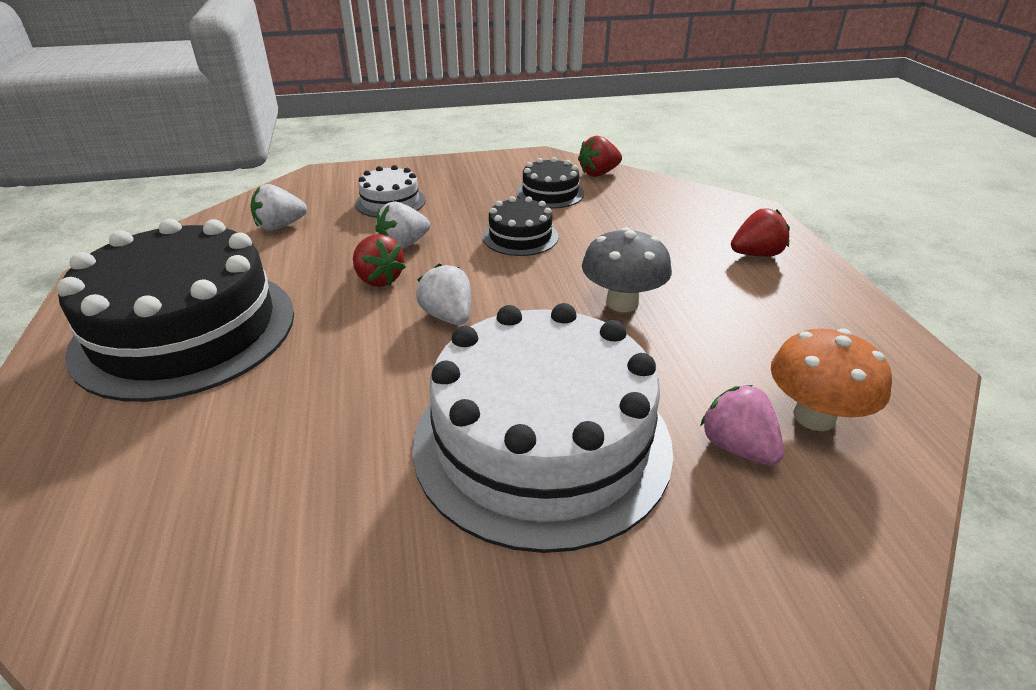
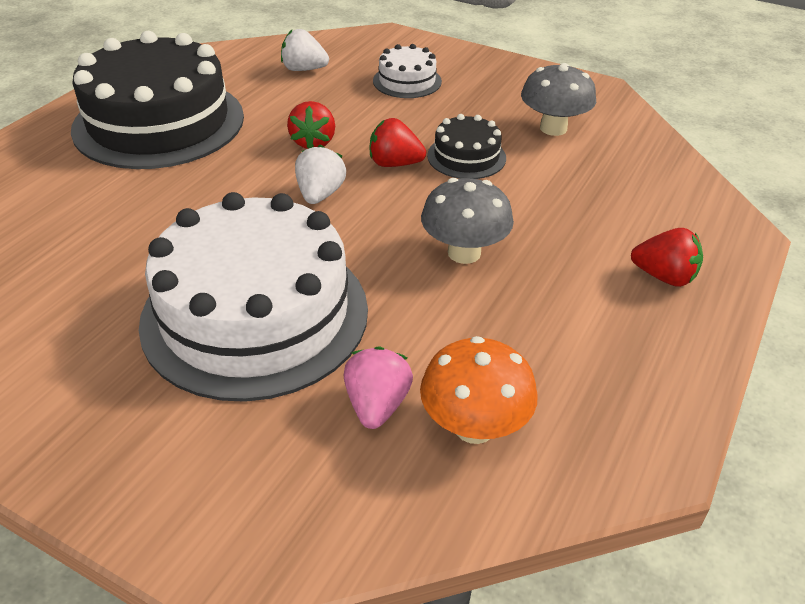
camera: 40 degrees right, 5 degrees up
(403, 245) = (367, 123): white strawberry -> none
(550, 193) = (553, 128): black cake -> grey mushroom
(598, 173) = (632, 128): red strawberry -> red strawberry (394, 164)

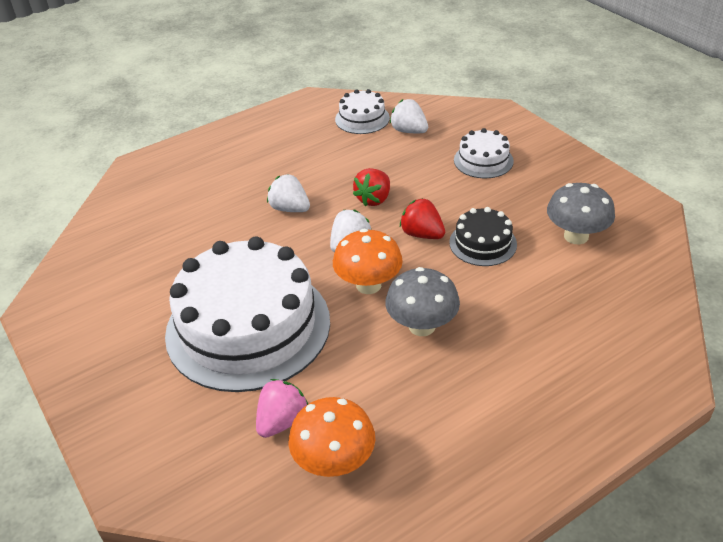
camera: 30 degrees right, 0 degrees up
(159, 122) = (277, 154): black cake -> none
(216, 175) = (290, 209): none -> white strawberry
(240, 68) = (362, 119): none -> white cake
(372, 229) = (368, 285): none -> orange mushroom
(664, 277) = (567, 399): red strawberry -> none

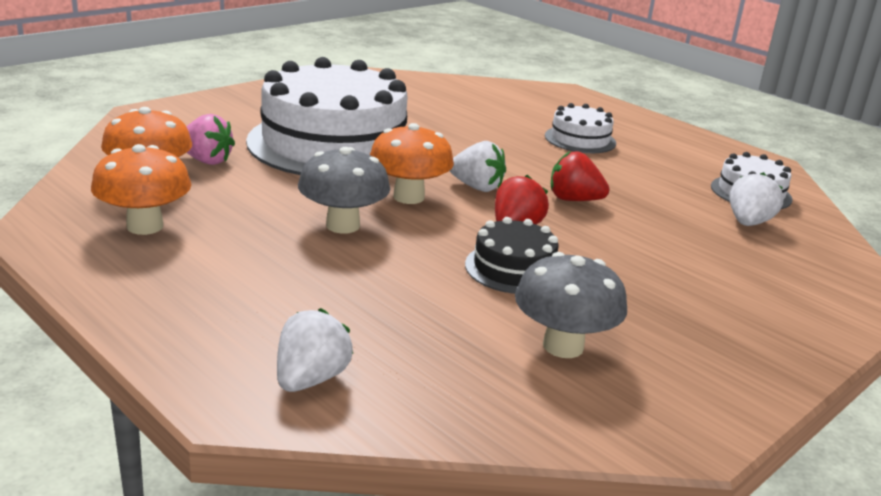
camera: 75 degrees right, 15 degrees down
(290, 209) = (530, 156): white strawberry -> white strawberry (311, 379)
(429, 456) = (145, 226): none -> orange mushroom
(483, 160) = (716, 276): white cake -> white cake (580, 139)

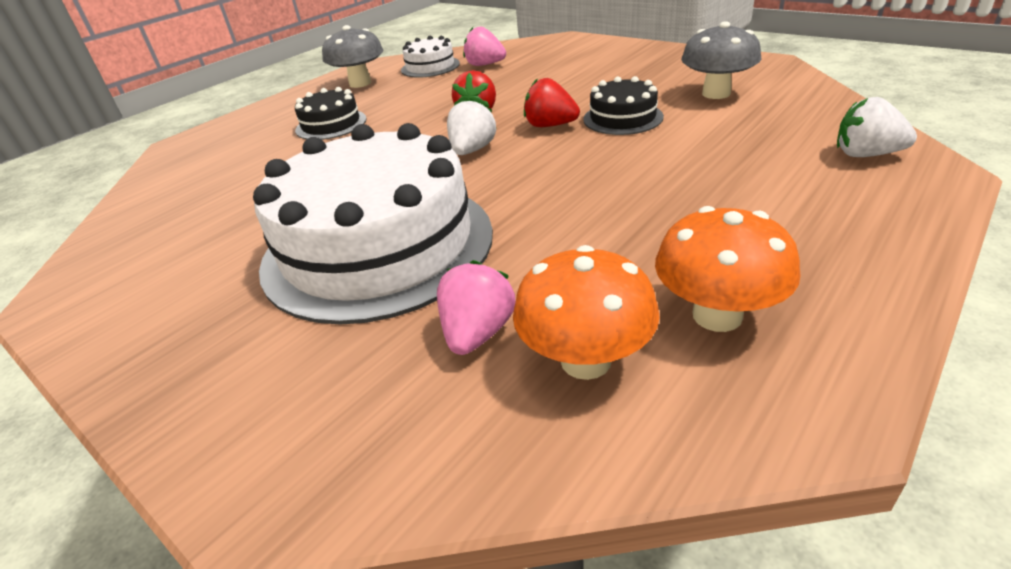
camera: 90 degrees left, 10 degrees up
(343, 225) = (605, 194): grey mushroom -> grey mushroom (360, 83)
(408, 197) = (515, 175): orange mushroom -> none
(580, 139) = (331, 124): white cake -> black cake
(748, 223) = (485, 65): white strawberry -> pink strawberry

